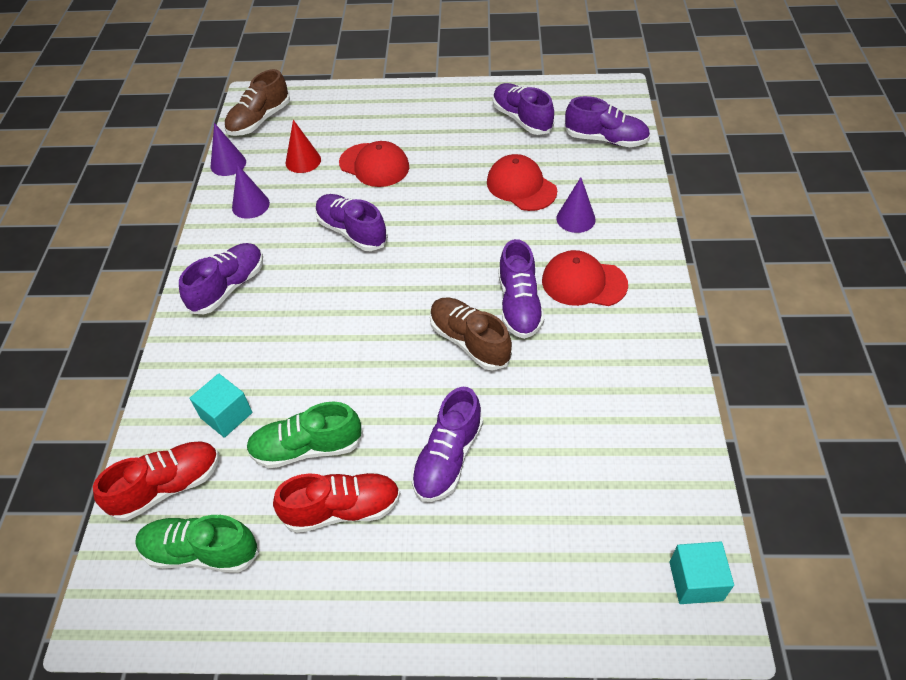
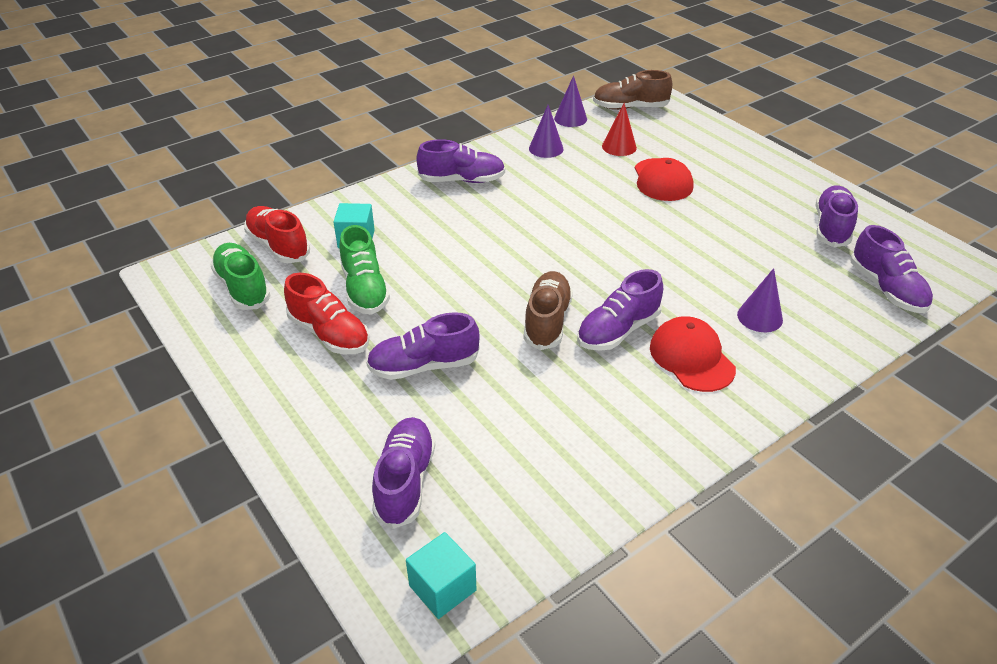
camera: 50 degrees right, 10 degrees down
(167, 487) = (278, 246): red shoe -> red shoe turned 150 degrees counterclockwise
(307, 448) = (365, 289): green shoe -> green shoe turned 150 degrees counterclockwise
(352, 232) = (581, 205): purple shoe -> purple shoe (405, 481)
(521, 186) = (751, 266): red cap -> none

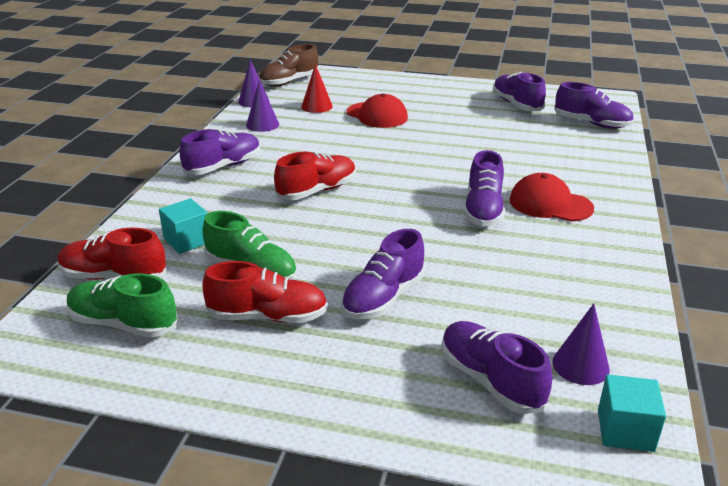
camera: 40 degrees left, 10 degrees down
(503, 239) = (317, 191): none -> red shoe
(547, 321) = (429, 226): brown shoe -> none
(759, 317) = (552, 165): purple cone -> purple cone (580, 365)

